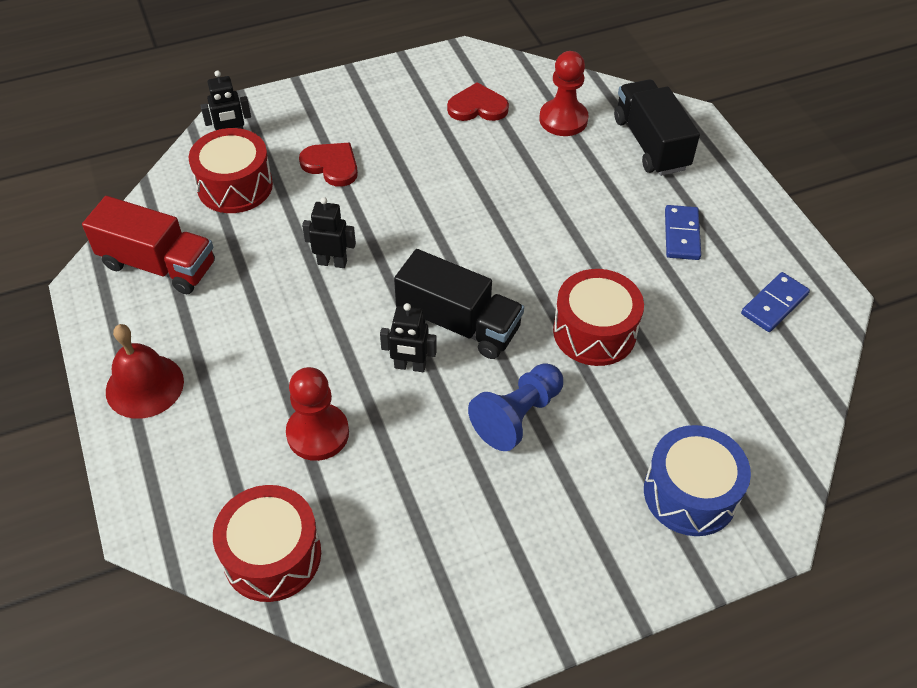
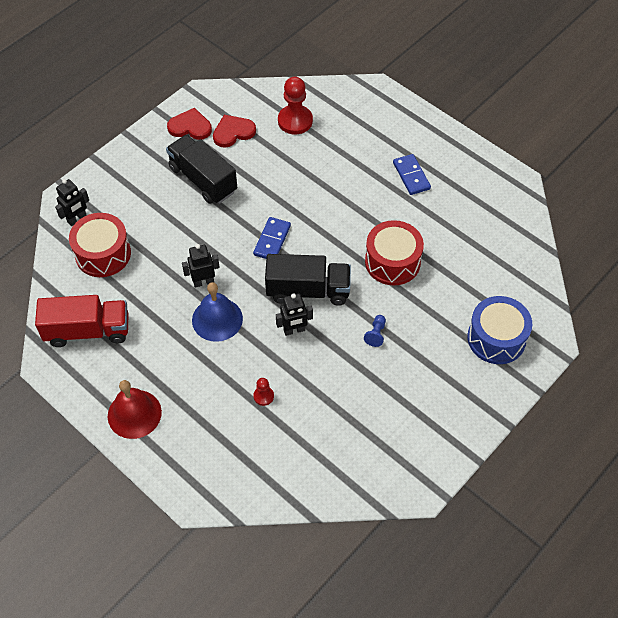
camera: 25 degrees left, 5 degrees up
(272, 555) = (282, 479): red drum -> none
(318, 433) = (263, 396): red pawn -> red pawn, size x0.49
(320, 313) = (217, 319): none -> blue bell
(331, 165) = (160, 213): red heart -> red heart (190, 127)
(517, 416) = (376, 334): blue pawn -> blue pawn, size x0.49
(650, 144) = (360, 118): black truck -> black truck (203, 180)
(774, 304) = (487, 201): blue domino -> blue domino (272, 240)

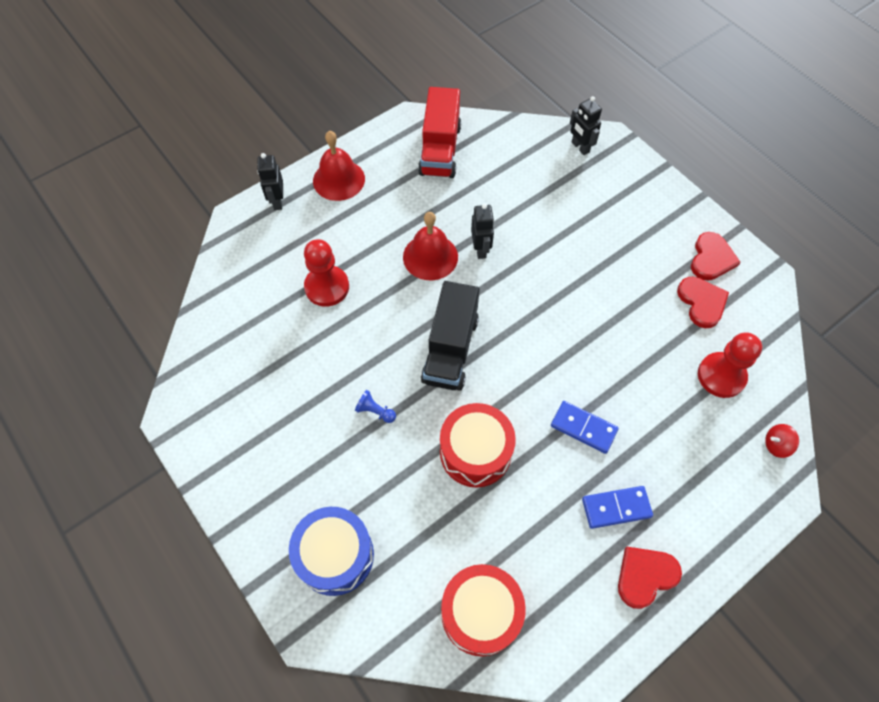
camera: 100 degrees right, 5 degrees up
(103, 254) = (531, 166): red drum -> red drum (480, 613)
(203, 180) = (626, 263): black truck -> none
(217, 319) = (430, 257): blue bell -> red bell
(263, 396) = (327, 287): red pawn -> red pawn, size x2.04
(272, 240) = (528, 322): blue domino -> blue domino (583, 428)
(294, 330) = (400, 327): black robot -> black robot (277, 201)
(342, 93) = (776, 445): none -> red spinning top
(453, 158) = (645, 576): none -> red heart

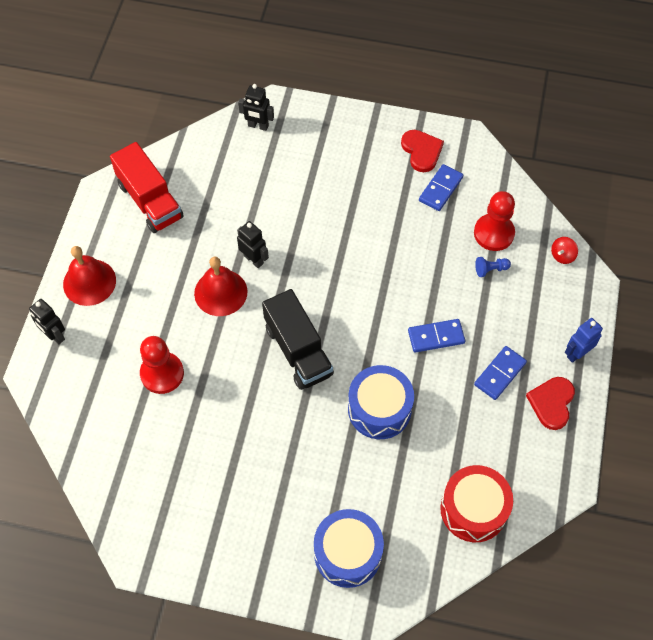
camera: 40 degrees left, 0 degrees up
(375, 411) = (285, 436): blue pawn -> blue pawn (490, 269)
(475, 452) = (379, 409): red drum -> blue drum
(701, 302) = (441, 189): red heart -> blue domino
(712, 549) = (577, 353): none -> blue robot

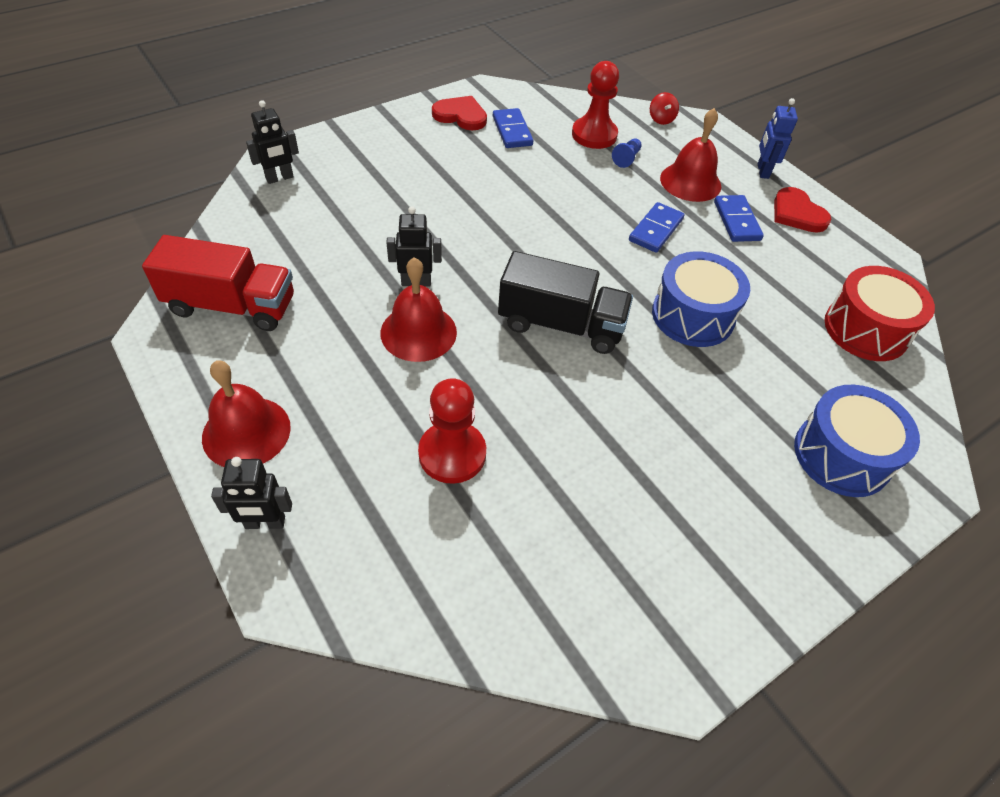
camera: 50 degrees left, 10 degrees down
(510, 321) = (690, 182): none -> red bell

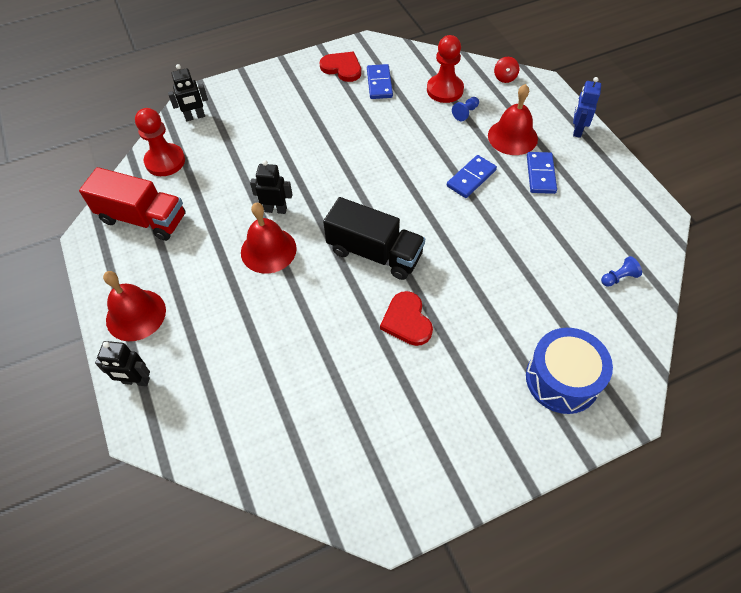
camera: 15 degrees right, 5 degrees up
(452, 454) = (271, 346): red pawn -> red pawn (165, 161)
(693, 315) = (479, 254): blue drum -> none
(797, 213) = (594, 171): red heart -> red heart (407, 321)
(866, 329) = (618, 278): red drum -> blue pawn

